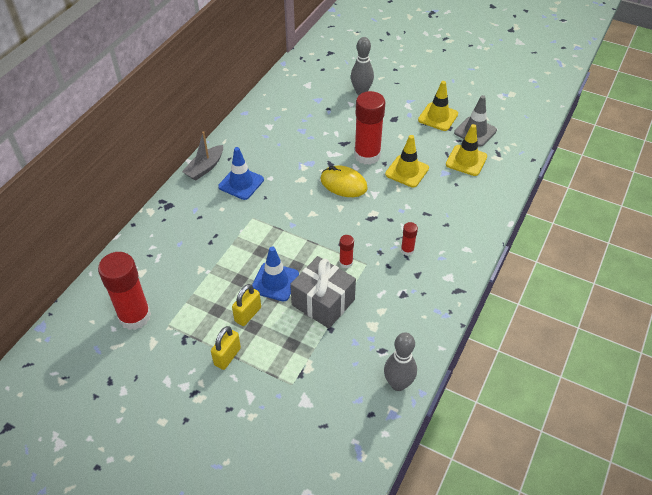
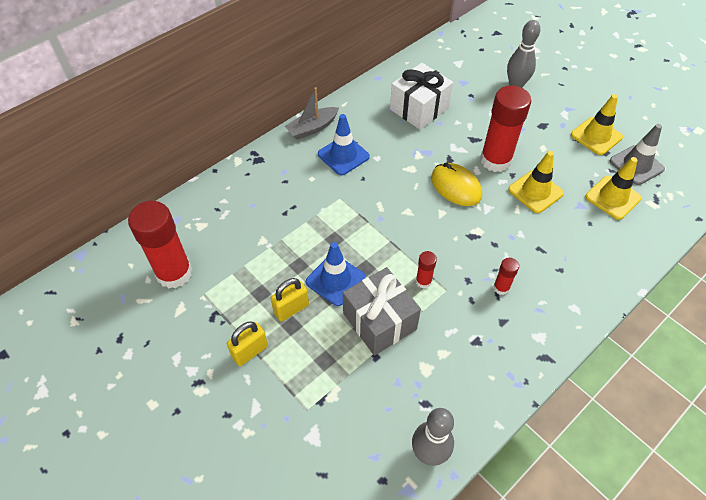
camera: 20 degrees right, 5 degrees up
(289, 130) = (419, 109): none -> white gift

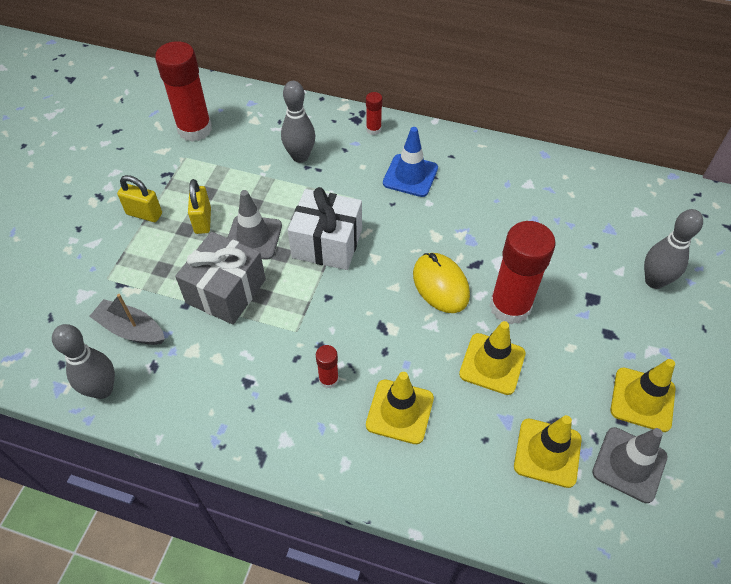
camera: 60 degrees right, 0 degrees up
(270, 212) = (300, 157): none -> grey bowling pin
(291, 309) = (203, 221): yellow padlock -> yellow padlock turned 60 degrees clockwise
(312, 128) = (427, 137): grey boat -> grey boat (131, 329)
(335, 280) = (253, 237): blue traffic cone -> grey traffic cone
(419, 109) = (529, 207): white gift -> white gift (327, 243)
(423, 281) = (294, 307): red glue stick -> red glue stick (373, 129)
(456, 187) = (440, 285): yellow mouse -> yellow mouse turned 45 degrees counterclockwise
(548, 258) = (400, 411): none -> yellow traffic cone

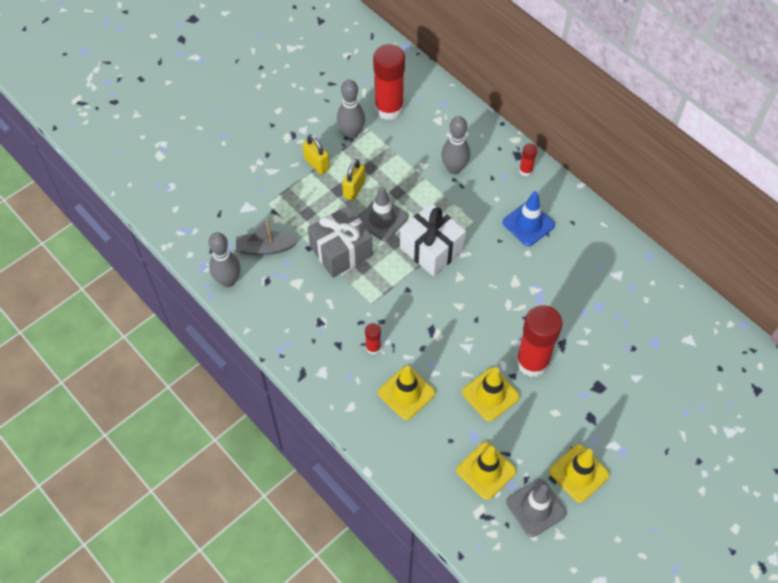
camera: 30 degrees right, 5 degrees up
(131, 329) = (265, 248): grey boat -> grey boat turned 60 degrees counterclockwise
(440, 285) = (493, 320): yellow mouse -> none
(654, 281) = (657, 398): grey bowling pin -> grey bowling pin (351, 133)

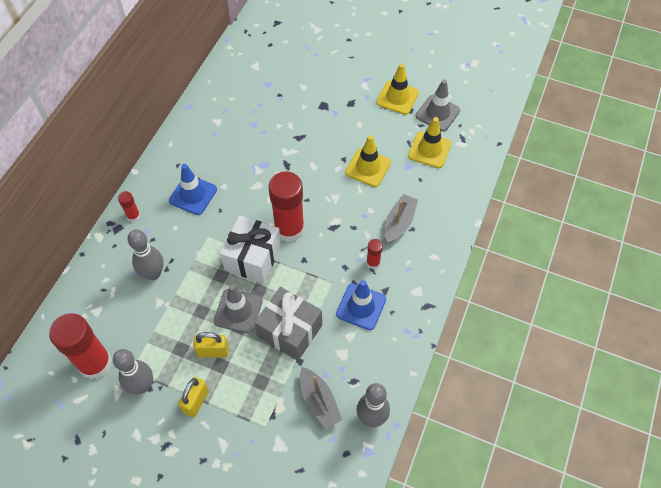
camera: 115 degrees left, 0 degrees up
(333, 317) = (361, 306): none -> blue traffic cone
(406, 393) = (399, 222): yellow traffic cone -> grey boat
(532, 361) = (325, 151): red glue stick -> red glue stick (289, 229)

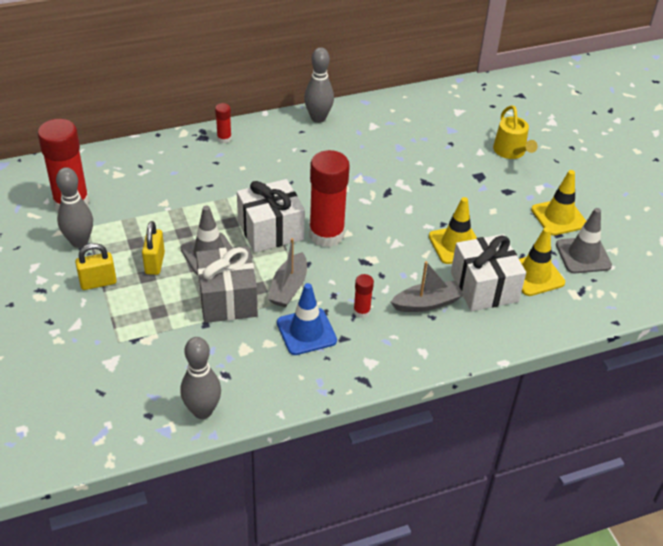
camera: 45 degrees right, 15 degrees down
(153, 273) = (186, 183): grey bowling pin -> grey bowling pin (318, 118)
(193, 195) = (285, 157): blue traffic cone -> none
(213, 351) = (155, 263): yellow padlock -> yellow padlock turned 45 degrees clockwise
(319, 401) = (180, 362): grey boat -> grey boat (288, 287)
(320, 71) = (511, 151): none -> yellow watering can
(414, 182) = (484, 287): none -> white gift

